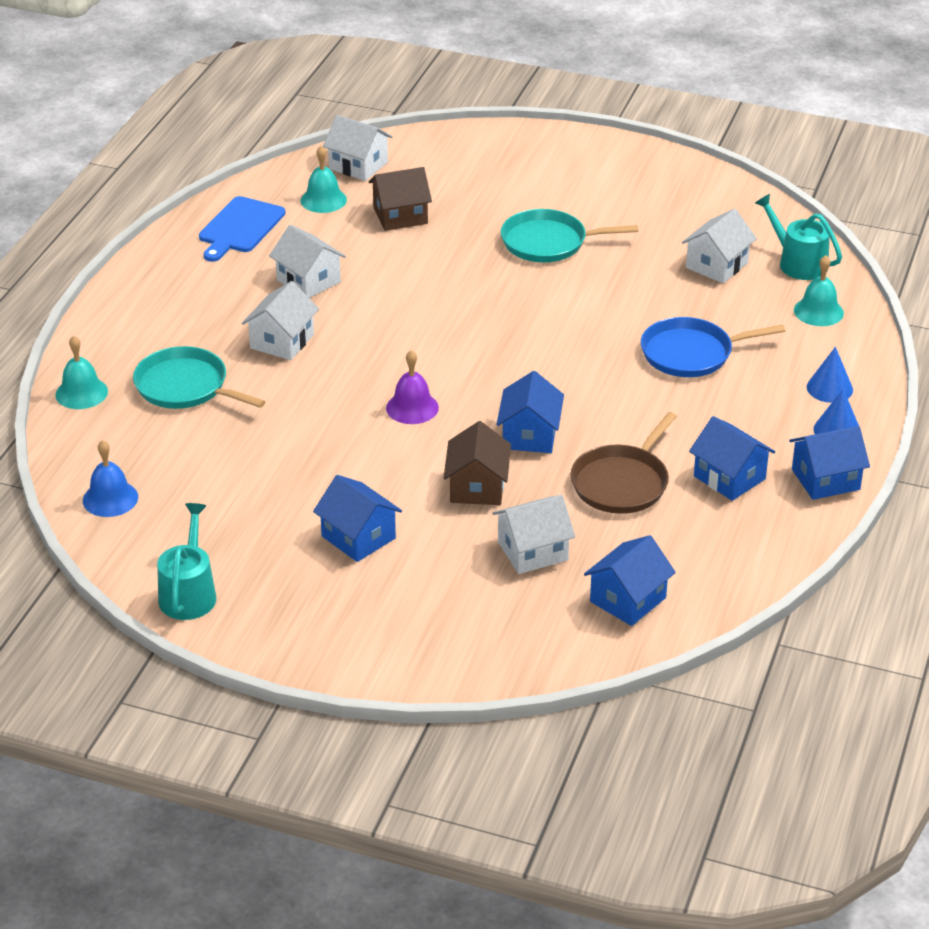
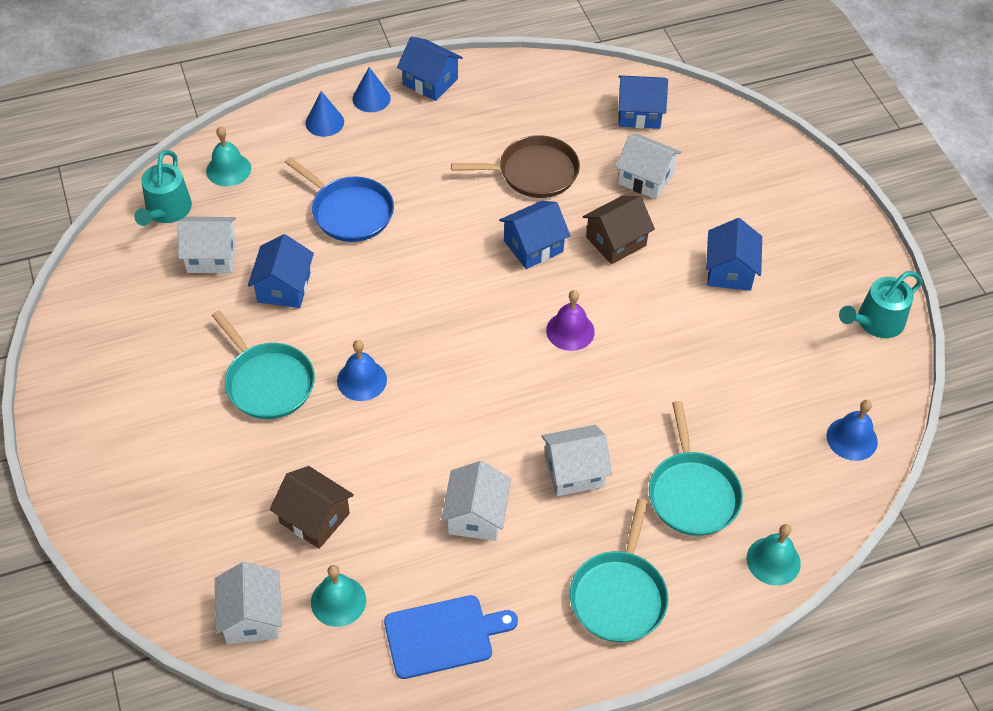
camera: 130 degrees left, 15 degrees up
(161, 310) = (619, 595): none -> turquoise pan
(496, 284) = (362, 380): none -> blue bell
(729, 477) = (474, 125): blue house -> blue house (284, 287)

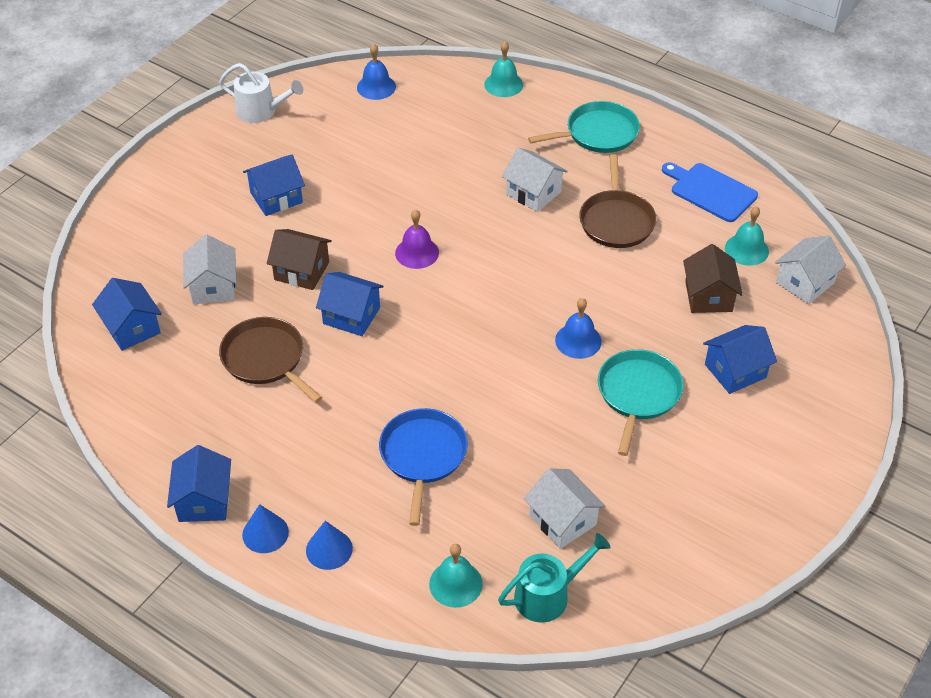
camera: 125 degrees left, 5 degrees down
(284, 287) = (544, 445): blue house -> blue house (735, 371)
(476, 515) = (616, 221): white house -> brown pan
(692, 493) = (491, 135): turquoise pan -> none
(876, 322) = (261, 111): turquoise watering can -> white watering can

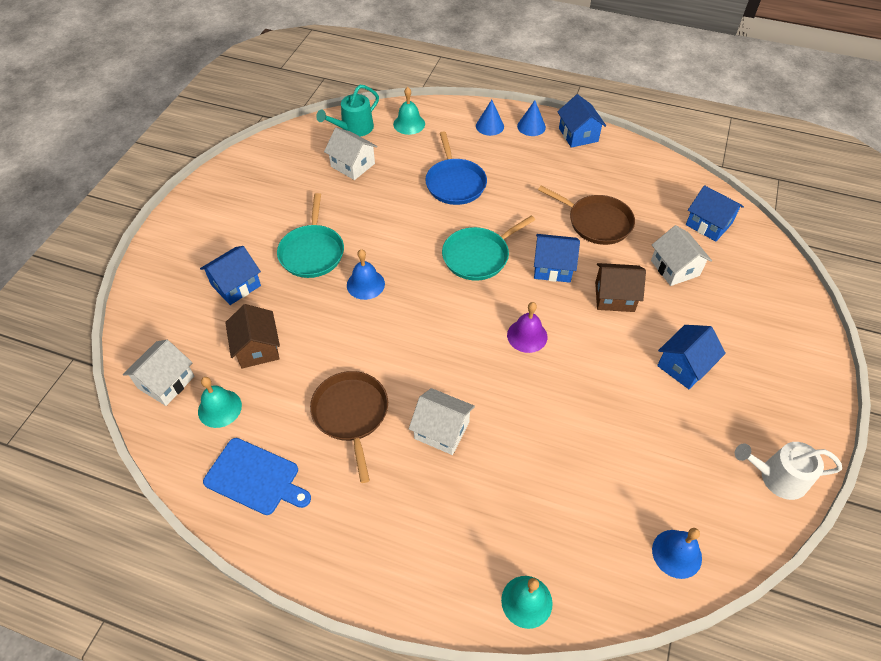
camera: 165 degrees right, 5 degrees up
(598, 133) = (390, 539): turquoise pan -> turquoise pan (478, 256)

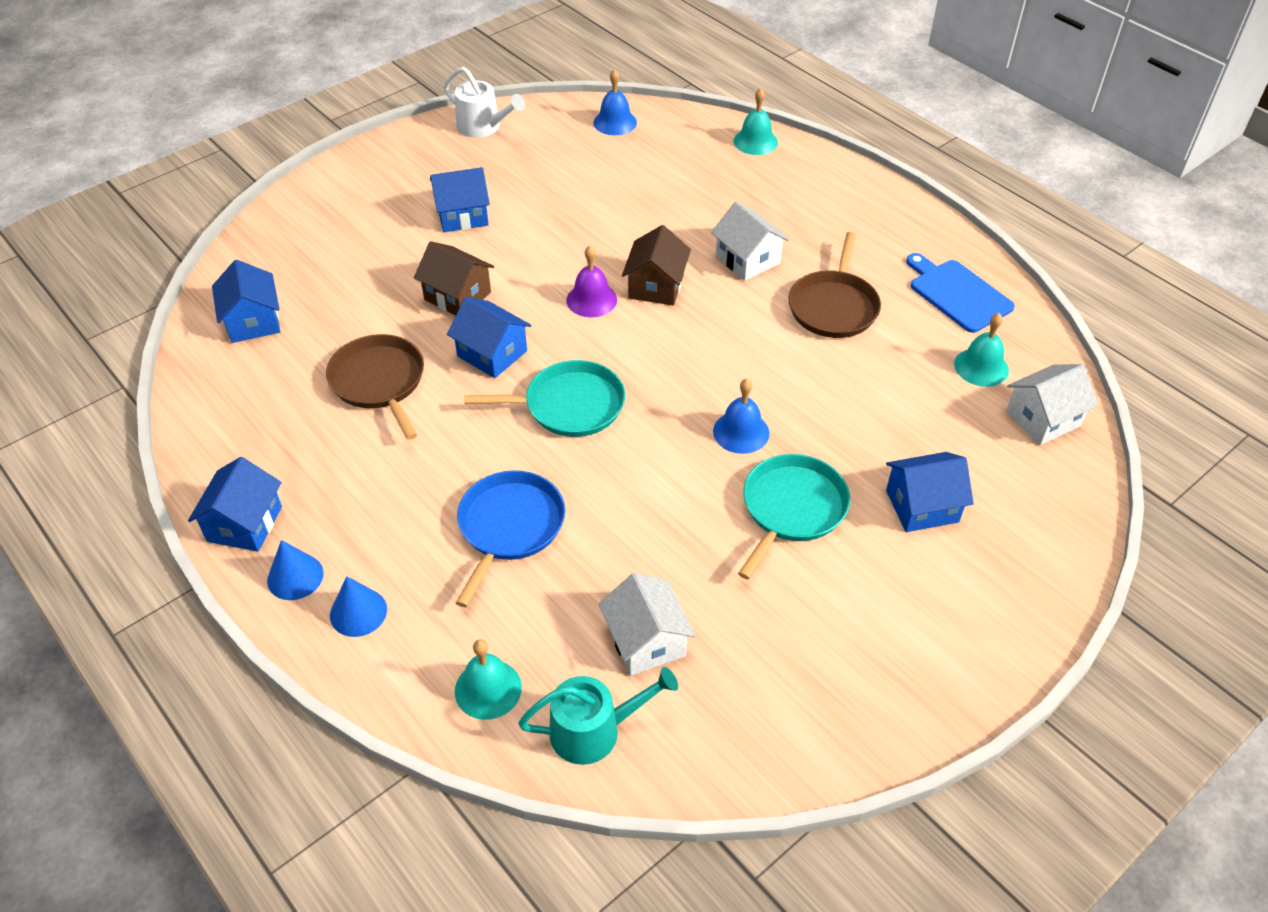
camera: 150 degrees left, 5 degrees down
(257, 348) = (916, 412): brown house -> brown house (656, 286)
(675, 268) = (356, 295): white house -> none

